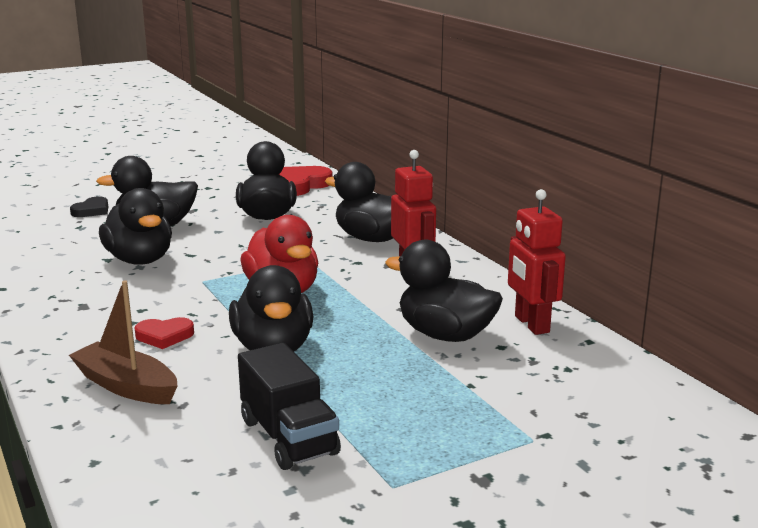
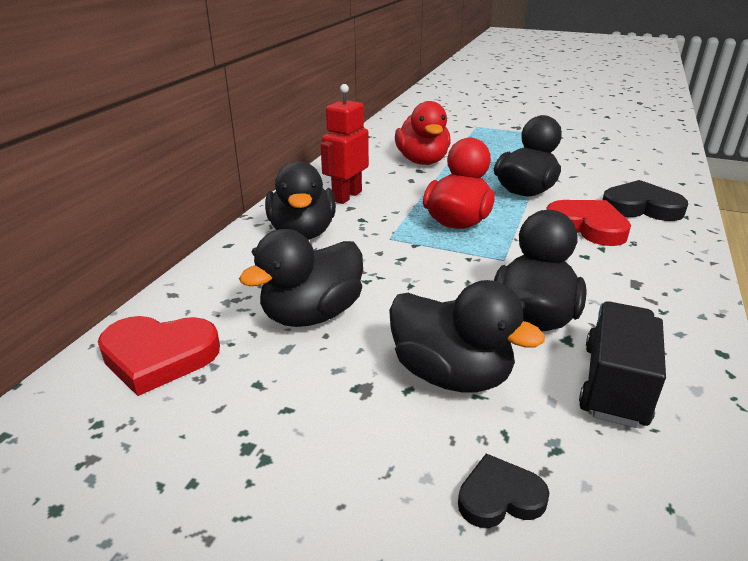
camera: 130 degrees left, 10 degrees up
(126, 386) = (641, 207): brown boat -> black heart
(164, 336) = (587, 226): red heart -> red heart, size x1.70
(288, 437) = (574, 158): black truck -> black truck (614, 384)
(445, 335) = (422, 161): black duck -> red duck
(531, 324) = (372, 149): red robot -> none

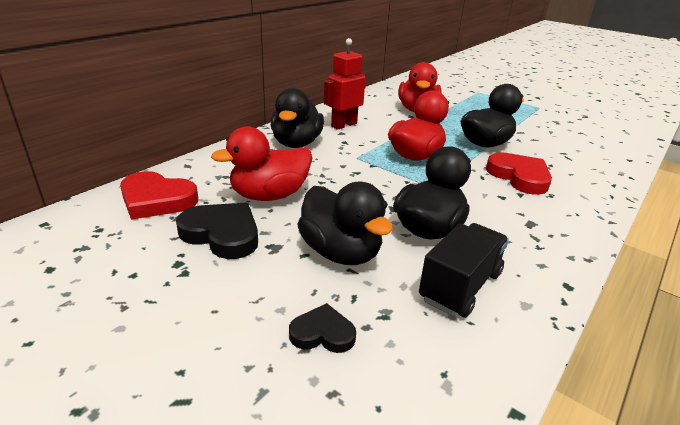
camera: 15 degrees right, 0 degrees up
(312, 314) = (269, 195): black duck -> red duck
(641, 207) = (577, 171): black heart -> black heart (222, 234)

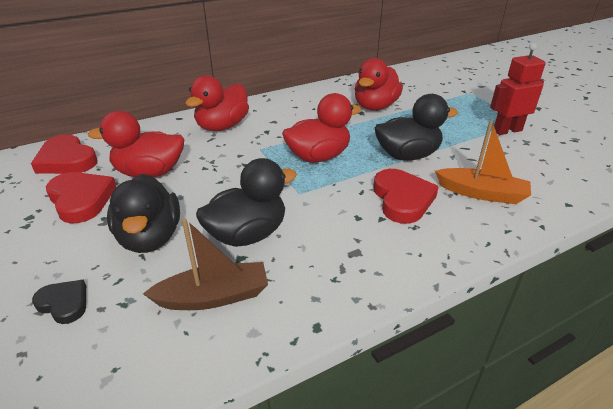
camera: 25 degrees right, 5 degrees up
(222, 234) = (81, 199): black heart -> red heart
(296, 143) = (222, 126): black duck -> red duck
(344, 125) = (284, 113): red robot -> red robot (507, 130)
(460, 286) = (214, 296): black truck -> brown boat
(569, 162) = (482, 193): none -> orange boat

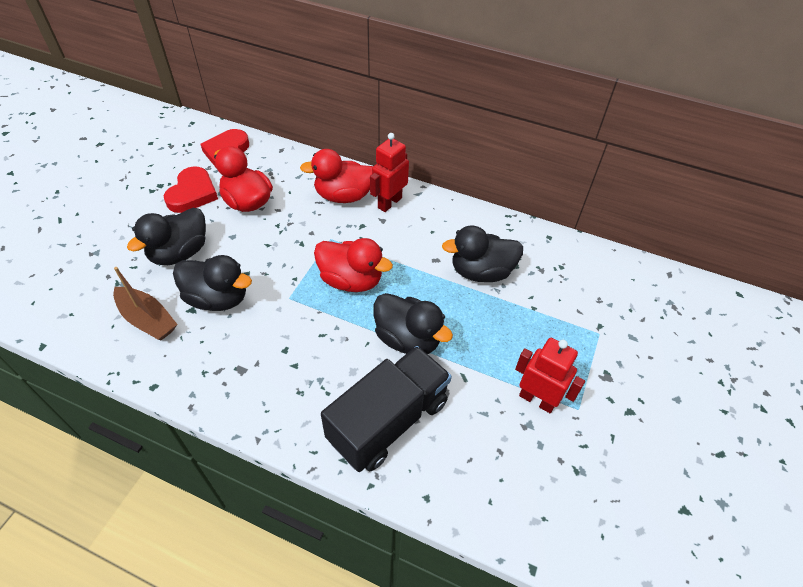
camera: 50 degrees right, 15 degrees up
(64, 303) = (102, 258): black heart -> none
(260, 112) = (389, 203): none -> red robot
(375, 106) = (481, 272): red duck -> black duck
(402, 199) = (332, 367): red heart -> none
(482, 193) = (388, 420): orange boat -> black truck

